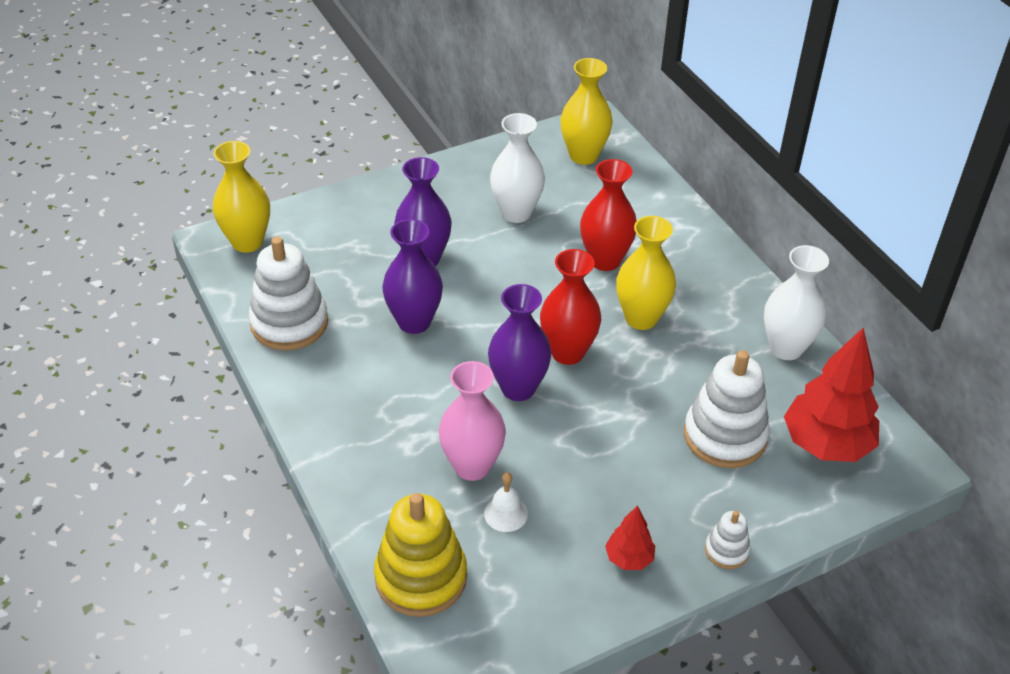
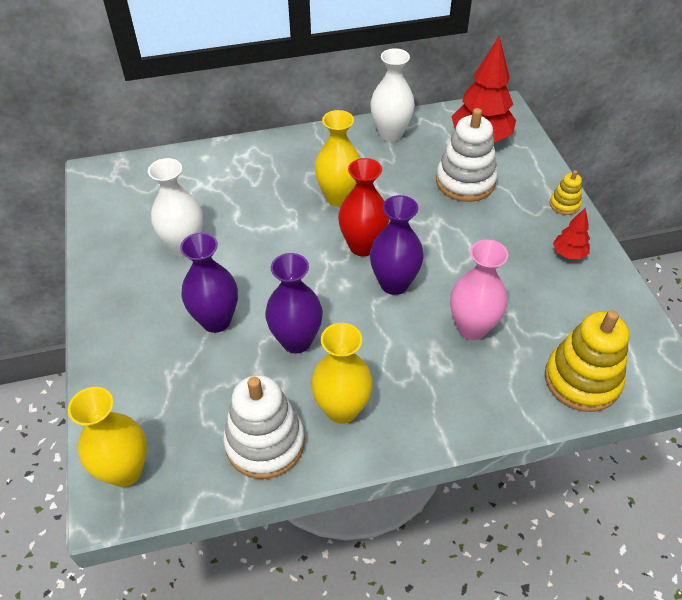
camera: 75 degrees left, 5 degrees up
(506, 513) = (522, 315): white bell -> none
(583, 155) = (132, 189): yellow vase -> yellow vase (342, 409)
(605, 260) = (267, 203): red vase -> none
(726, 550) = (564, 204): white stacking toy -> yellow stacking toy

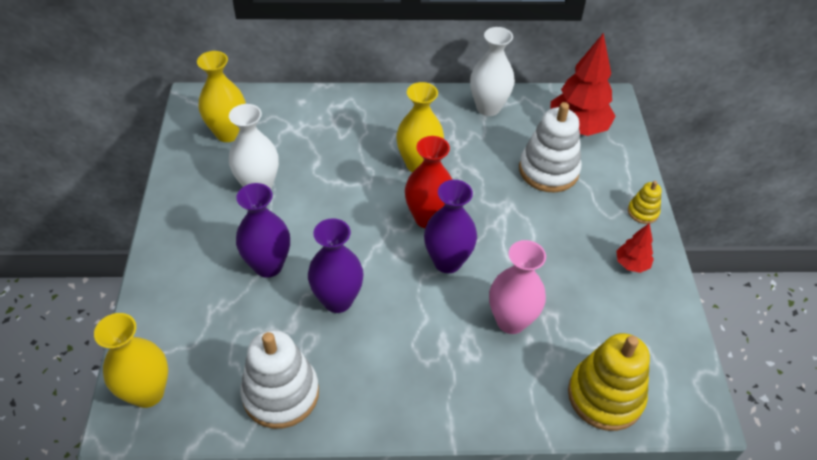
camera: 10 degrees right, 0 degrees up
(342, 409) = (361, 376): yellow vase -> yellow vase (228, 133)

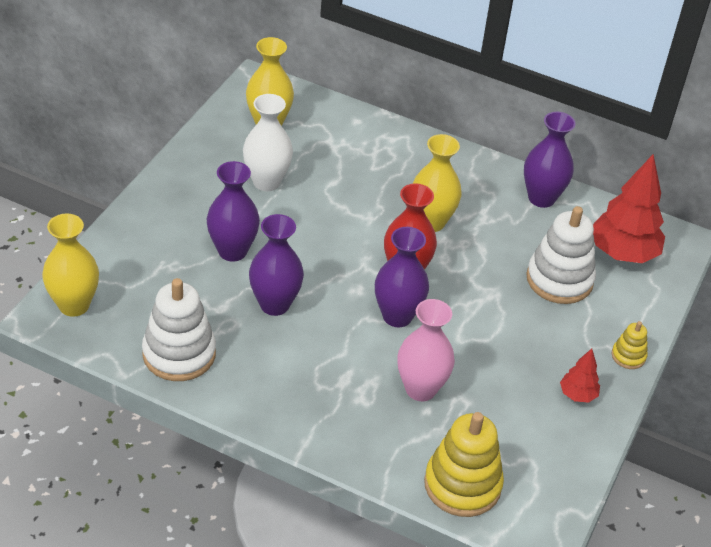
camera: 25 degrees right, 5 degrees down
(488, 108) = (541, 198): white vase -> purple vase

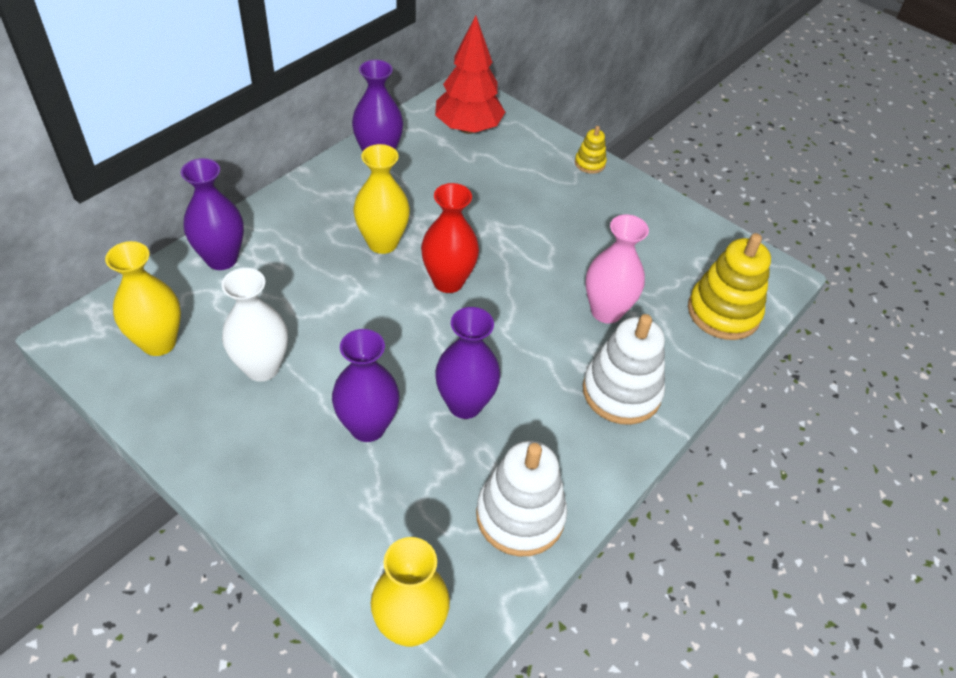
camera: 75 degrees left, 5 degrees up
(397, 316) = (507, 304): purple vase -> purple vase (221, 259)
(559, 279) = (489, 177): white stacking toy -> white stacking toy (621, 392)
(577, 395) = (628, 207): red tree -> none

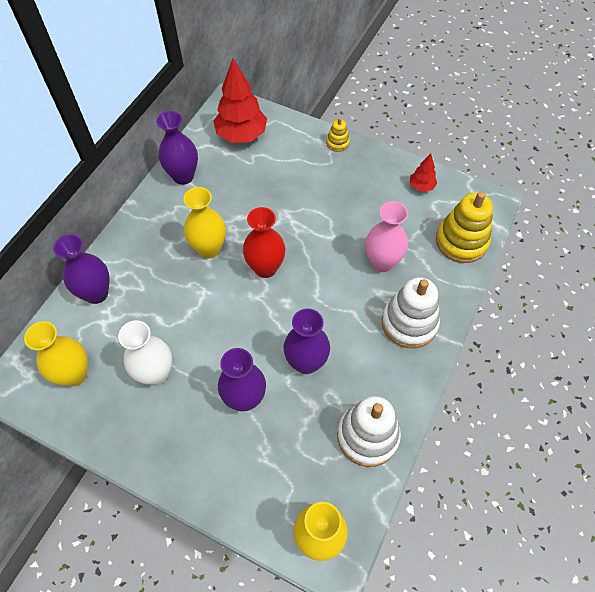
camera: 10 degrees left, 10 degrees up
(687, 236) = (421, 186): none -> red tree

